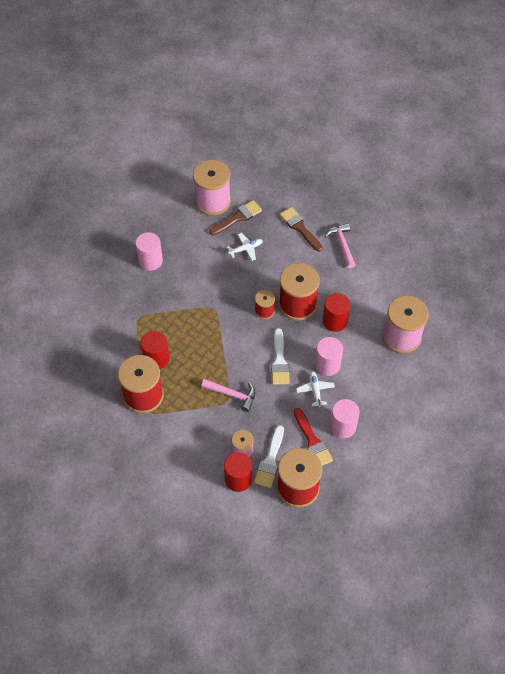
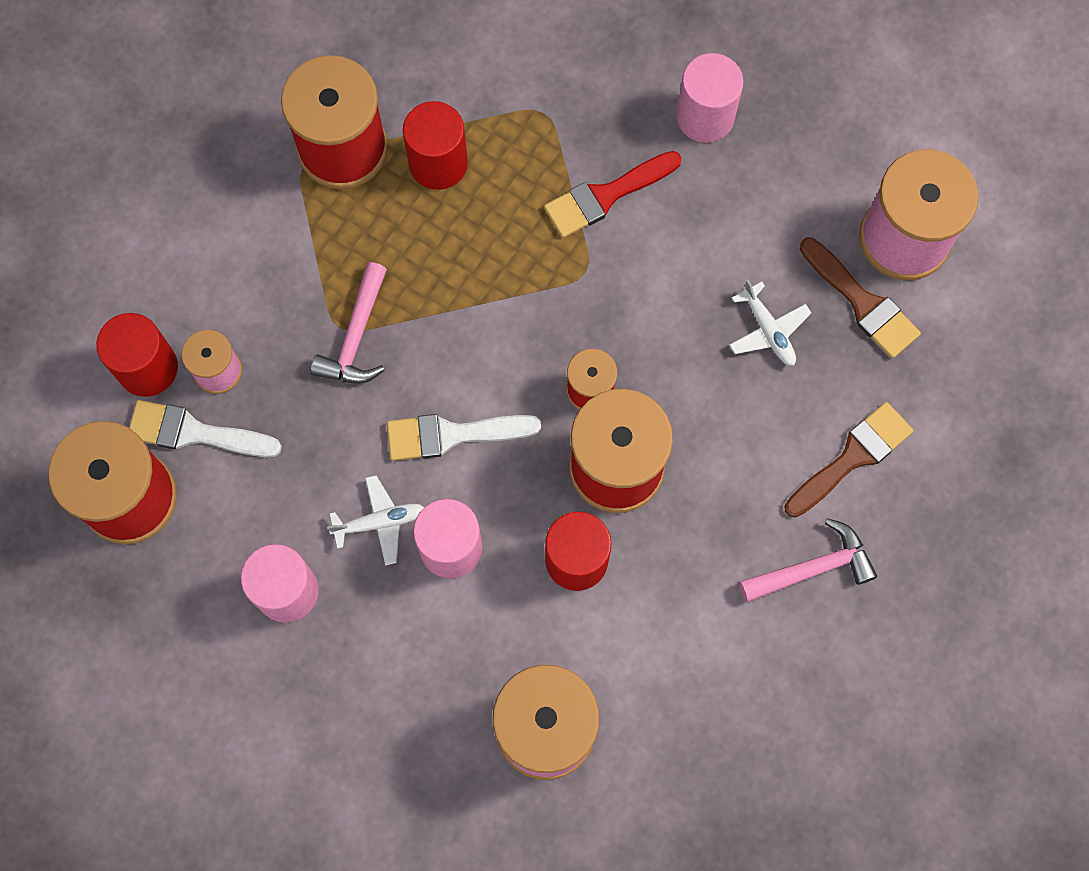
camera: 85 degrees right, 15 degrees up
(312, 441) = (245, 523): red brush -> red brush (605, 196)

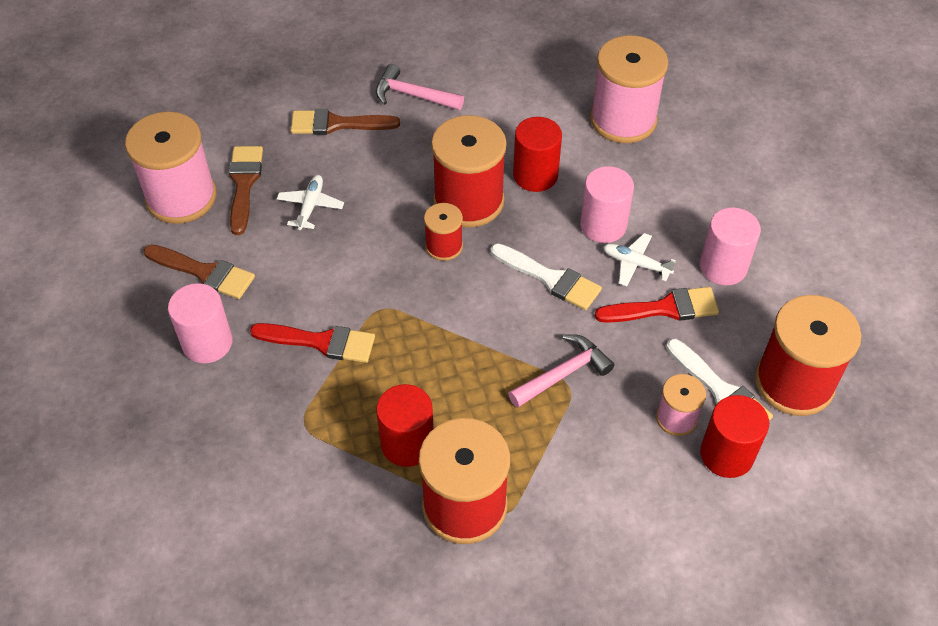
camera: 140 degrees left, 20 degrees down
(312, 488) = (664, 308): none -> red brush
(786, 179) = (204, 272): none -> brown brush

